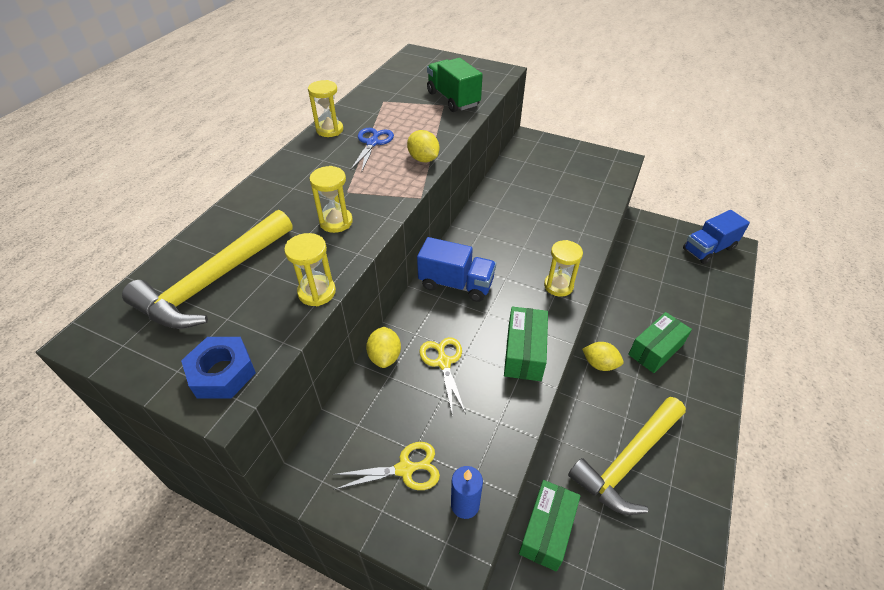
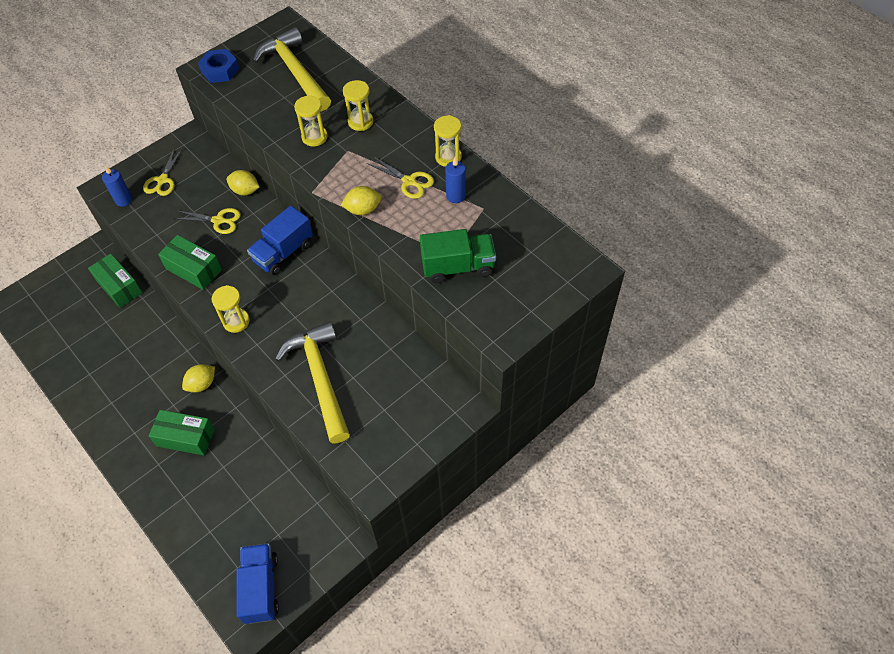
camera: 115 degrees right, 10 degrees up
(317, 292) = (251, 115): yellow hourglass -> yellow hourglass (360, 122)
(372, 143) = (409, 181): blue scissors -> yellow scissors
(377, 116) = (455, 196): none -> blue candle
(628, 460) = (122, 357): yellow hammer -> yellow hammer (320, 378)
(655, 349) = (185, 438): green box -> green box turned 60 degrees counterclockwise

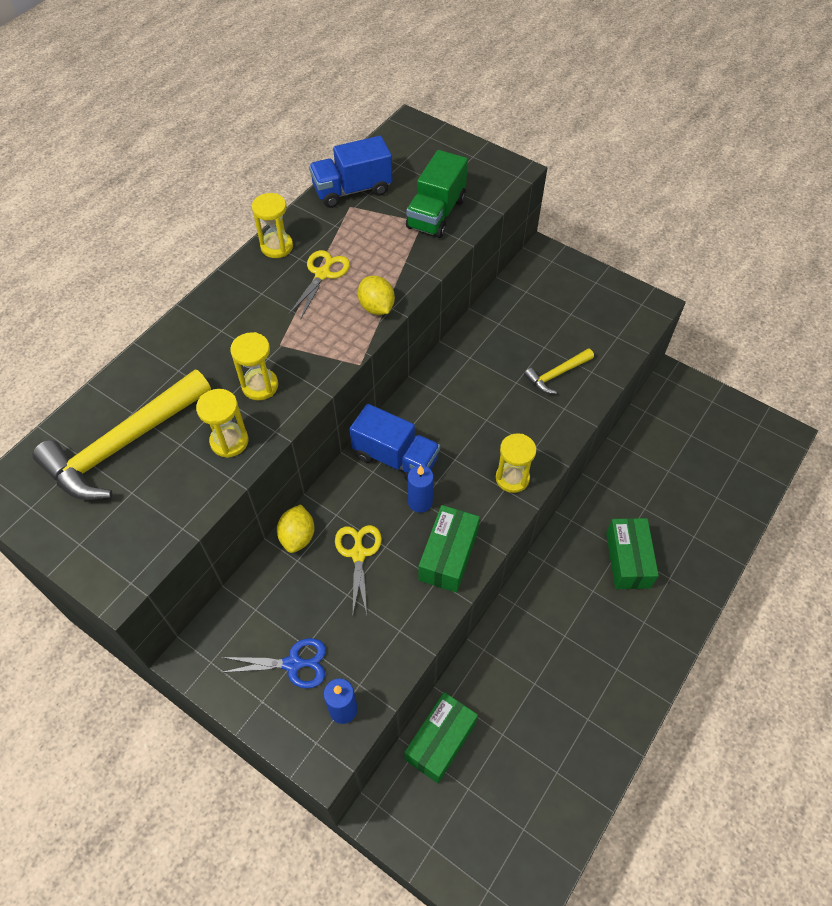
camera: 105 degrees left, 0 degrees up
(162, 180) = (293, 664): yellow scissors -> blue scissors
(202, 384) = (555, 567): yellow lemon -> none
(220, 70) = (121, 553): blue nut -> none
(261, 588) = (746, 434): blue truck -> blue truck (352, 190)
(320, 378) = (557, 374): yellow hammer -> yellow hammer, size x0.50
(360, 122) = (224, 342): yellow hourglass -> yellow hourglass (229, 441)
(455, 196) = (337, 231): blue candle -> blue candle (420, 502)
(458, 267) = (436, 213): green truck -> green truck turned 135 degrees counterclockwise

